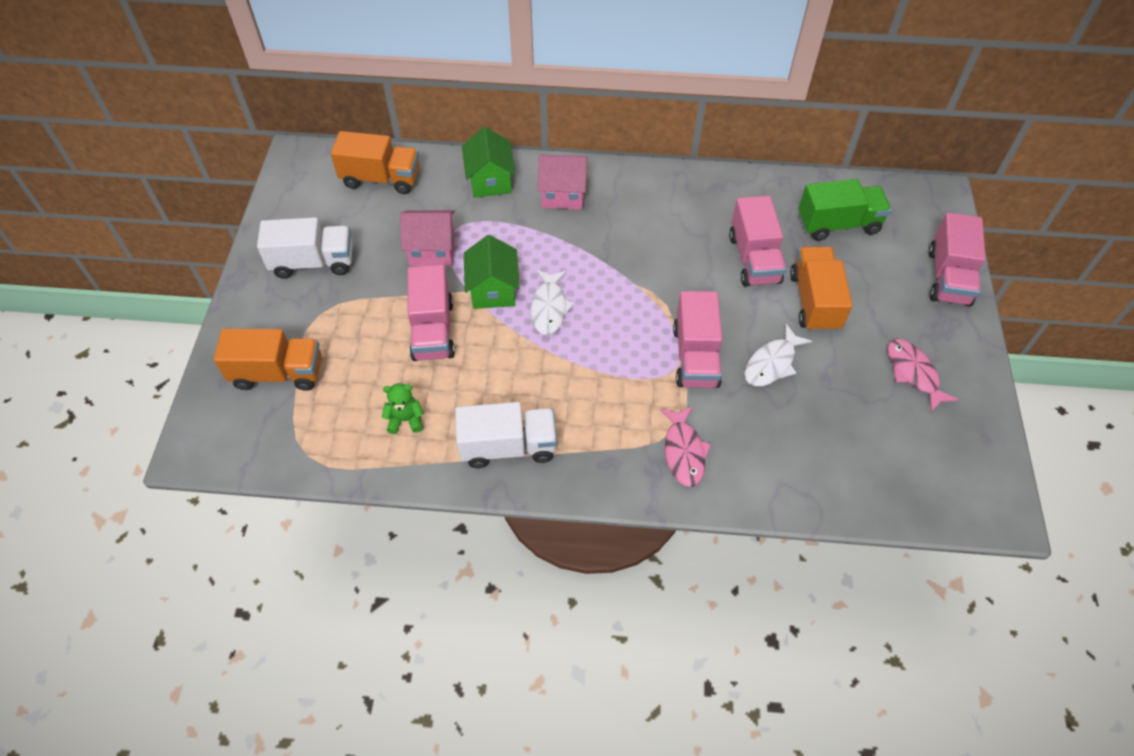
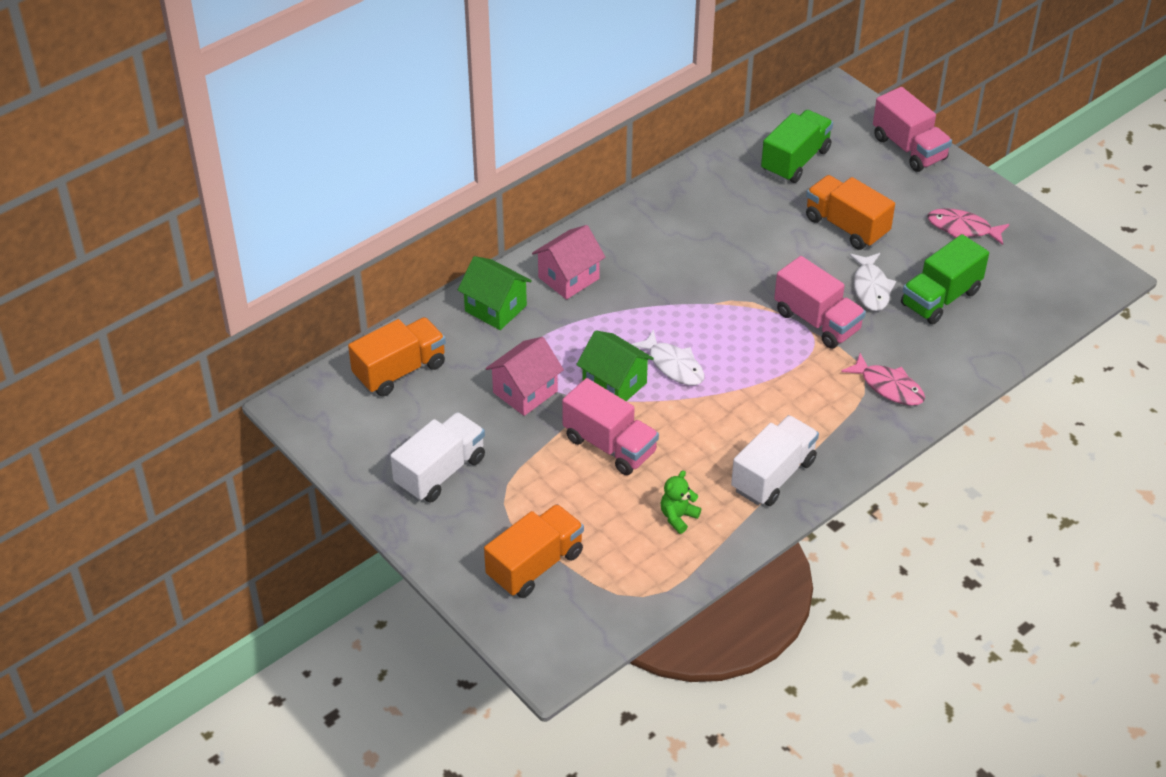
camera: 45 degrees left, 10 degrees down
(754, 259) = (770, 226): pink truck -> none
(820, 415) = (940, 298): none -> green truck

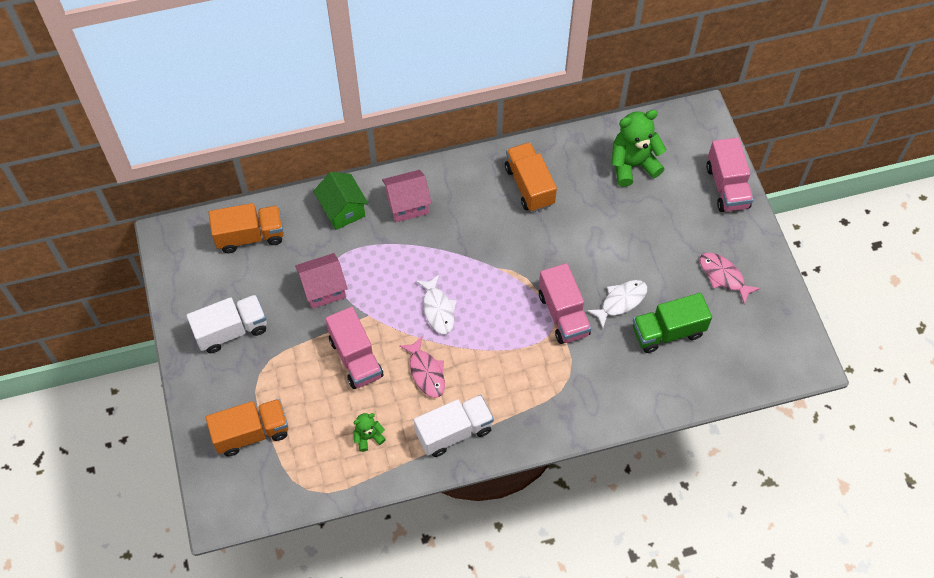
camera: 25 degrees right, 15 degrees up
(614, 384) = (388, 308): green house -> none
(795, 161) = (632, 165): green truck -> green teddy bear
(846, 226) = (635, 239): orange truck -> orange truck (529, 186)
(871, 288) = (621, 301): white fish -> white fish turned 150 degrees counterclockwise
(888, 387) = (581, 393): pink fish -> pink fish (426, 372)

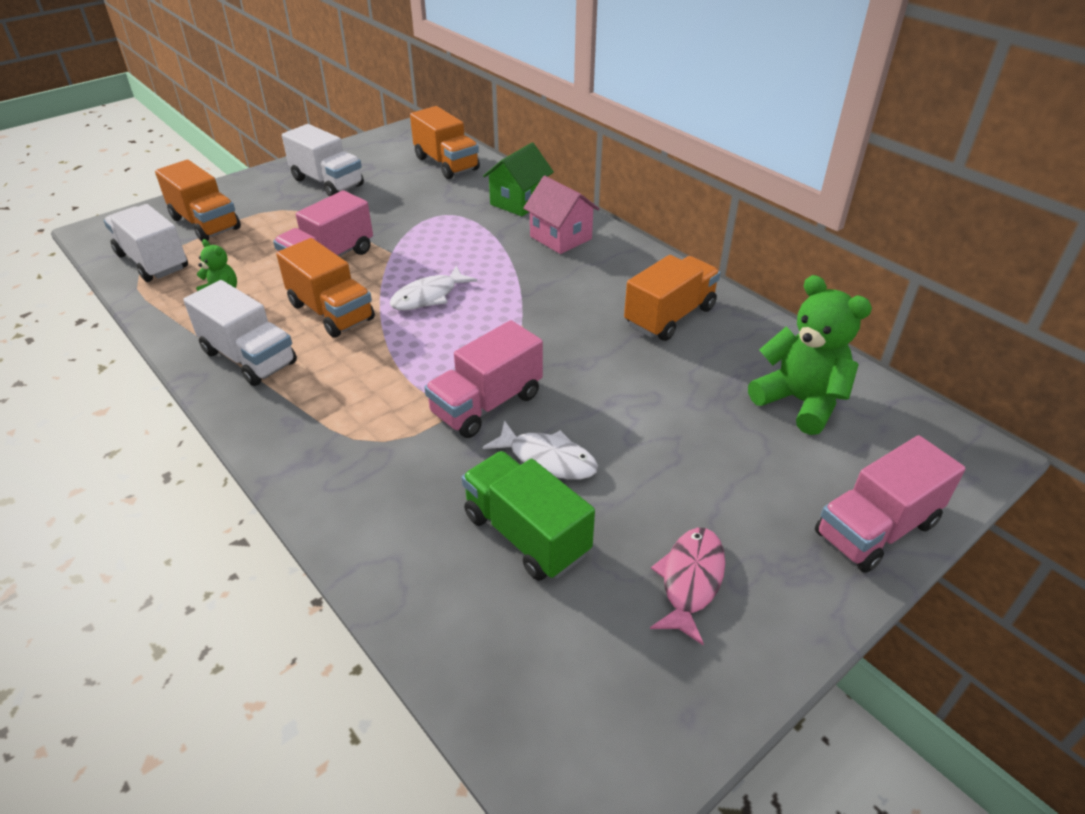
camera: 65 degrees right, 20 degrees down
(293, 478) = (152, 261): none -> white truck
(323, 289) = (409, 217): pink house -> none
(426, 372) = (331, 312): pink fish -> orange truck

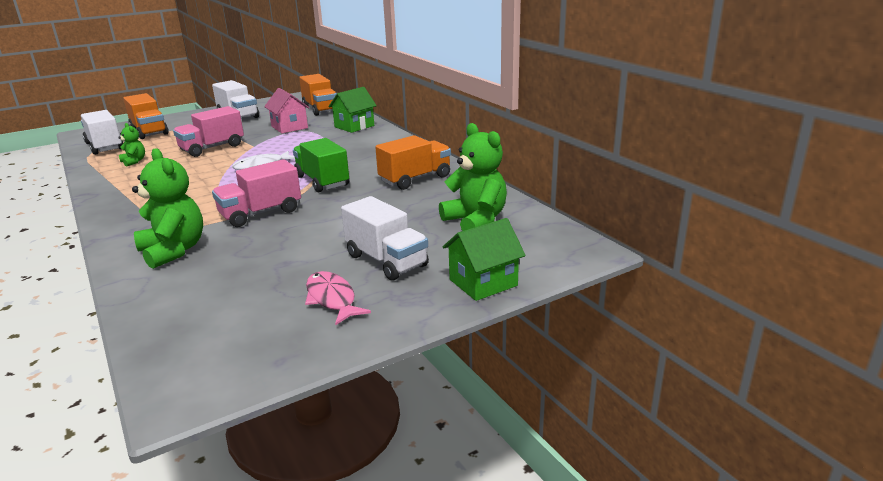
camera: 10 degrees right, 15 degrees down
(249, 357) = (129, 188): white truck -> white truck (386, 261)
(331, 312) = (195, 170): orange truck -> none
(402, 496) = (174, 251): none -> green teddy bear
(526, 534) = (239, 271): green truck -> green truck (322, 181)
(548, 459) = (281, 239): white fish -> none
(560, 237) = (369, 142): pink house -> pink house (289, 127)
(690, 580) = (332, 299): pink fish -> pink fish turned 60 degrees counterclockwise
(876, 529) = (483, 282): pink truck -> green house

